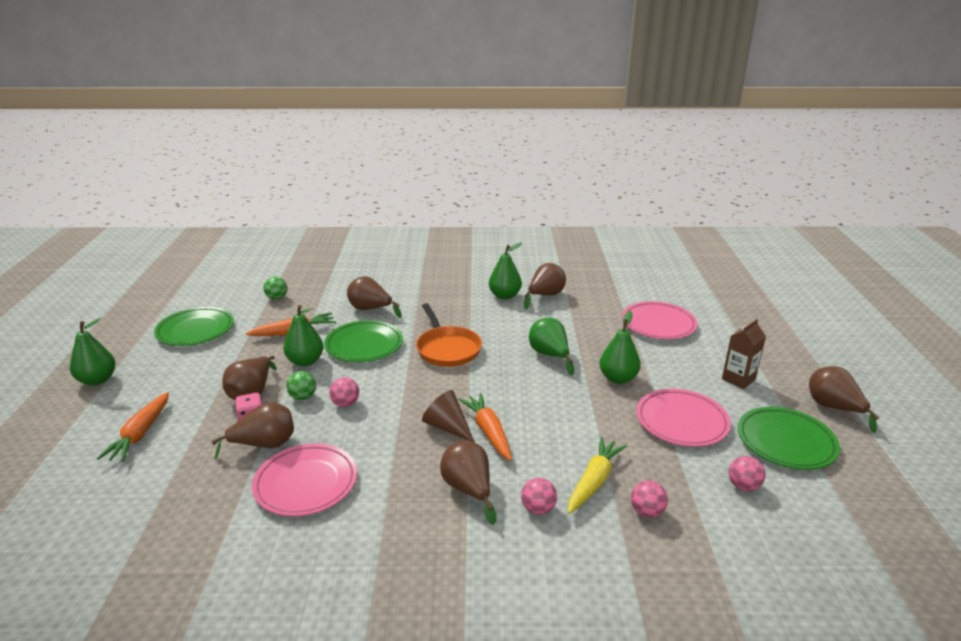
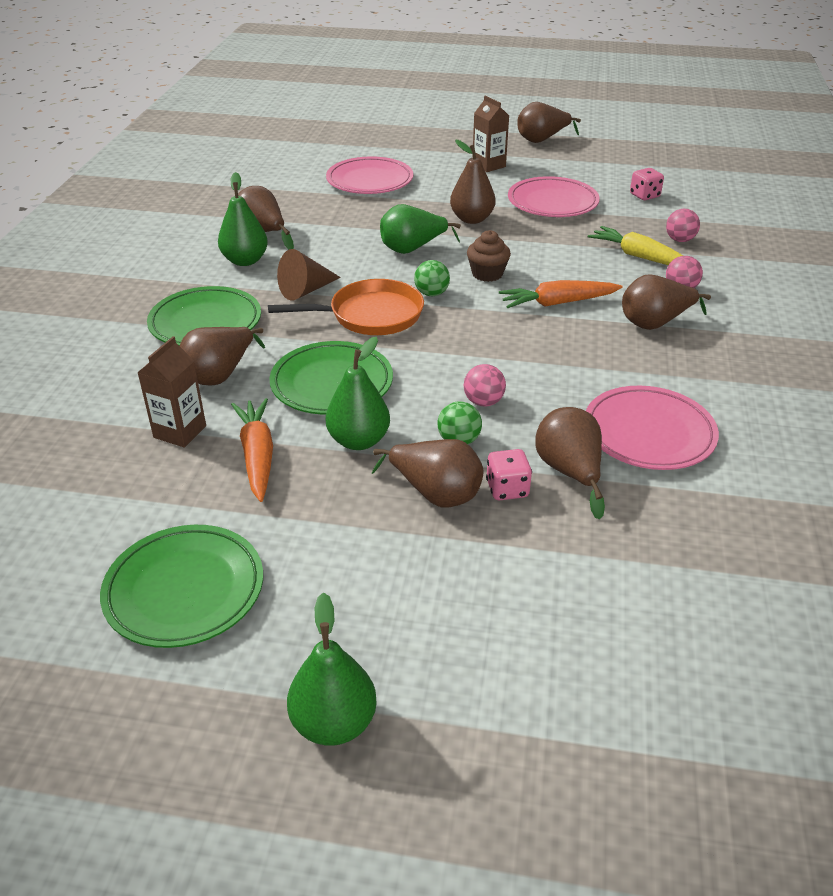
camera: 80 degrees left, 10 degrees up
(140, 434) = (529, 616): orange carrot -> none
(277, 298) = (108, 483): green ball -> green ball (431, 294)
(317, 308) = (180, 432): none -> brown carton
(447, 427) = (546, 328): brown cone -> brown cone (306, 290)
(524, 393) = (487, 274): none -> brown cupcake
(618, 378) = (472, 219): green pear -> brown pear
(743, 486) = (644, 196): pink ball -> pink dice
(786, 442) = (587, 168): green plate -> green plate (205, 323)

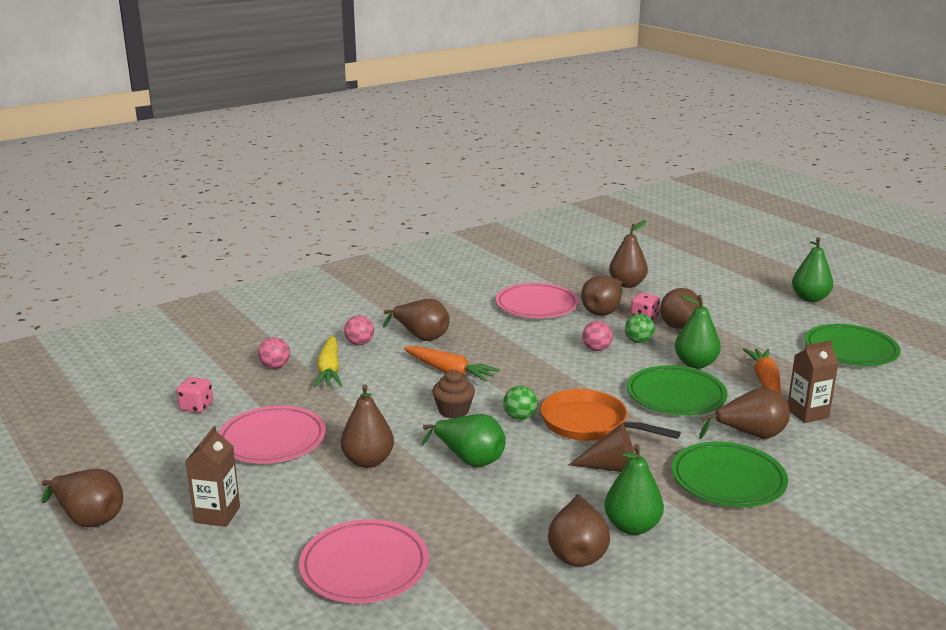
camera: 135 degrees left, 15 degrees down
(257, 455) = (765, 382): orange carrot -> orange carrot turned 150 degrees clockwise
(629, 558) = (627, 284): none -> brown pear

